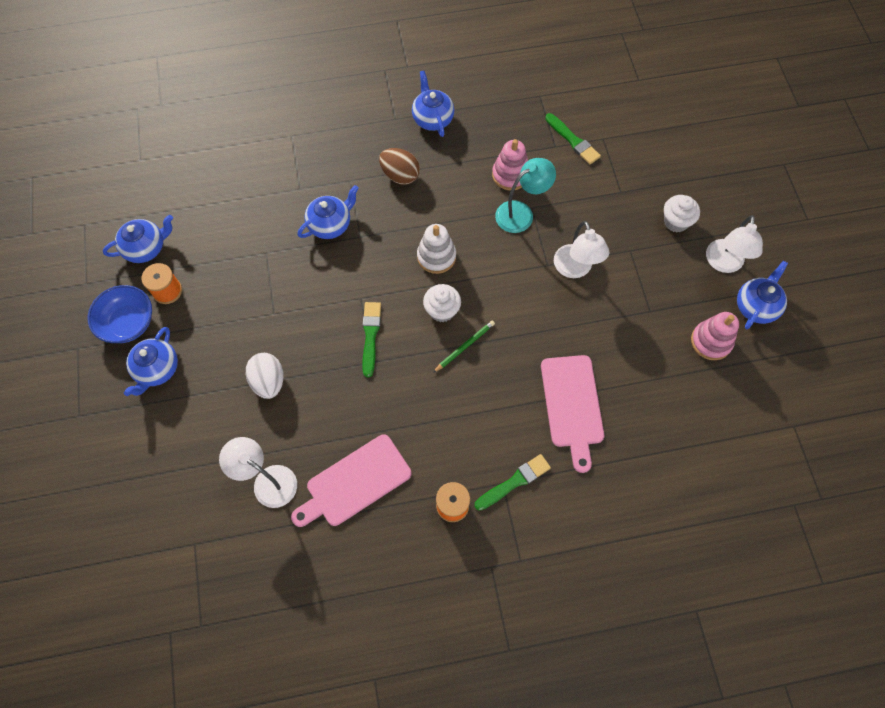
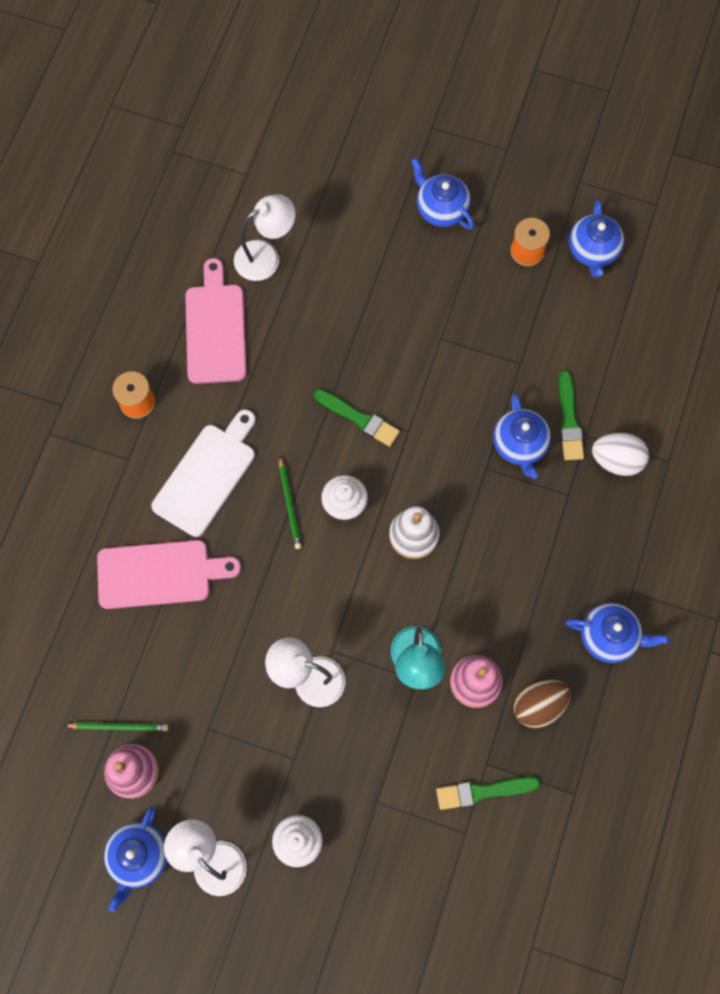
camera: 120 degrees right, 5 degrees up
(128, 323) = (509, 203): blue bowl -> none
(268, 381) = (367, 300): white egg -> white egg (616, 460)
(400, 175) = (545, 554): brown egg -> brown egg (538, 705)
(479, 416) = (207, 476): none -> white cutting board
(514, 482) = (122, 470): green brush -> green brush (569, 420)
(572, 405) = (159, 574): pink cutting board -> pink cutting board turned 150 degrees clockwise
(690, 368) = (119, 726): none -> green pencil
(756, 306) = (139, 857): blue teapot -> blue teapot turned 45 degrees clockwise

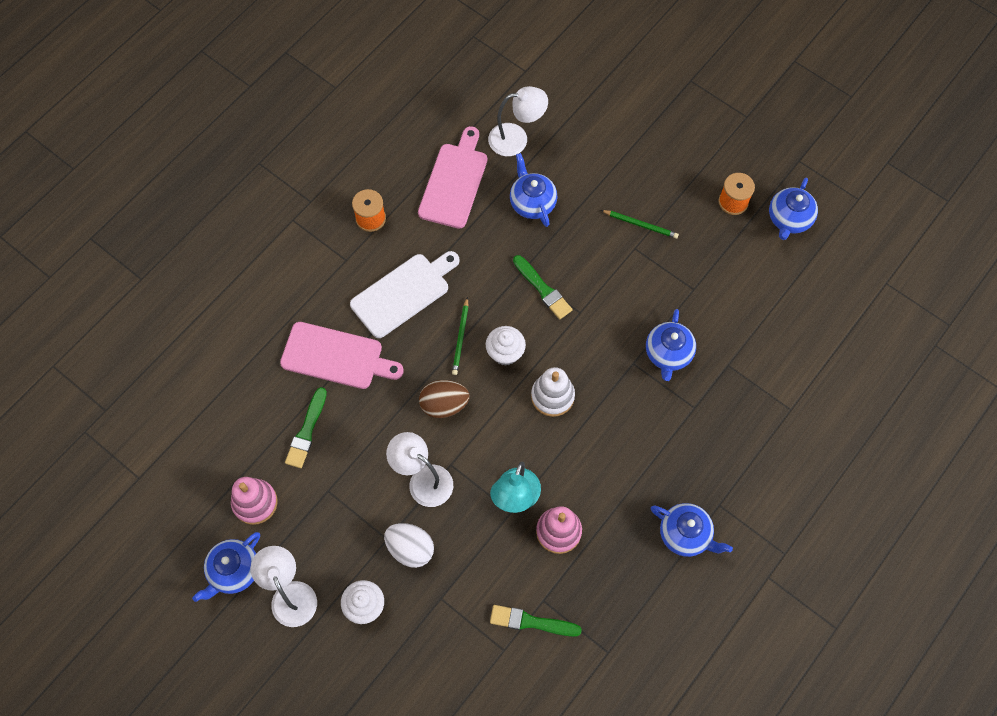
camera: 20 degrees right, 5 degrees down
(119, 726) = (258, 464): green pencil -> green pencil (640, 225)
(441, 209) = (674, 146): blue teapot -> blue teapot (532, 203)
(538, 705) = (604, 569): brown egg -> brown egg (444, 405)
(569, 420) = (717, 348): green brush -> green brush (307, 431)
(616, 460) = (745, 394): white egg -> white egg (410, 549)

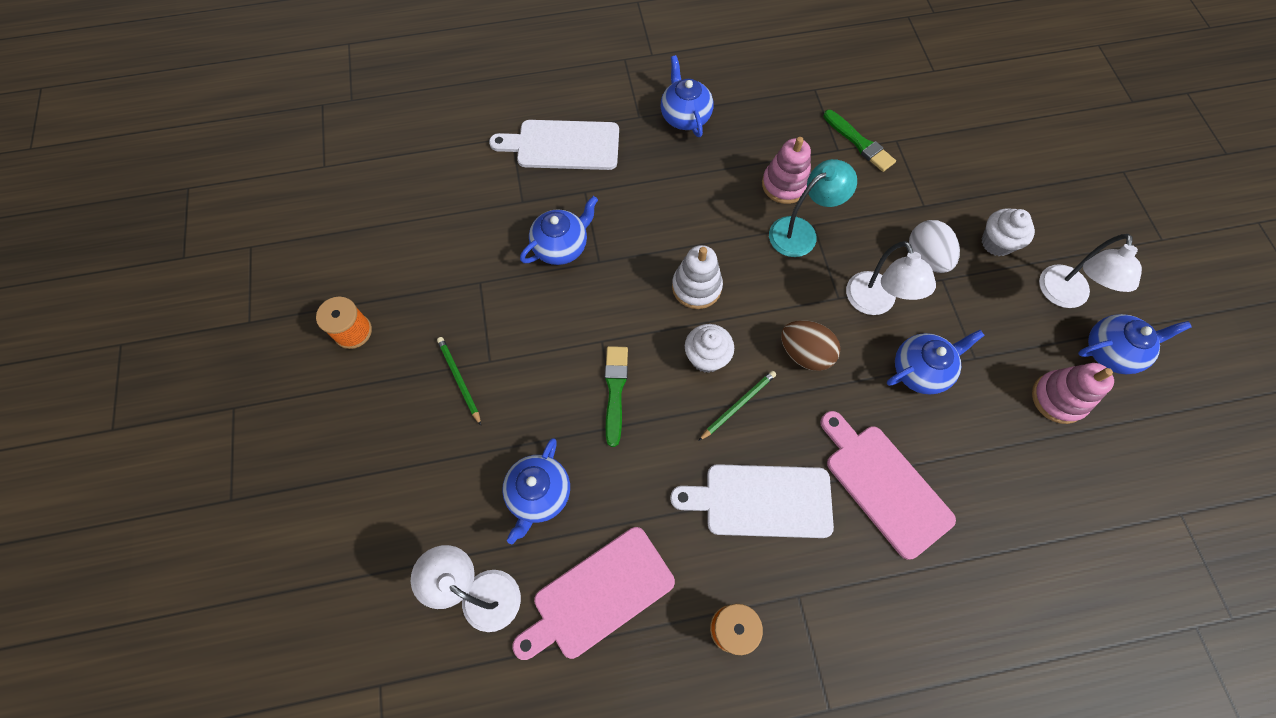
camera: 140 degrees left, 0 degrees up
(307, 431) = (964, 430): green brush -> none
(747, 432) = (563, 145): none -> white cutting board
(789, 219) = (327, 276): blue teapot -> blue teapot (920, 370)

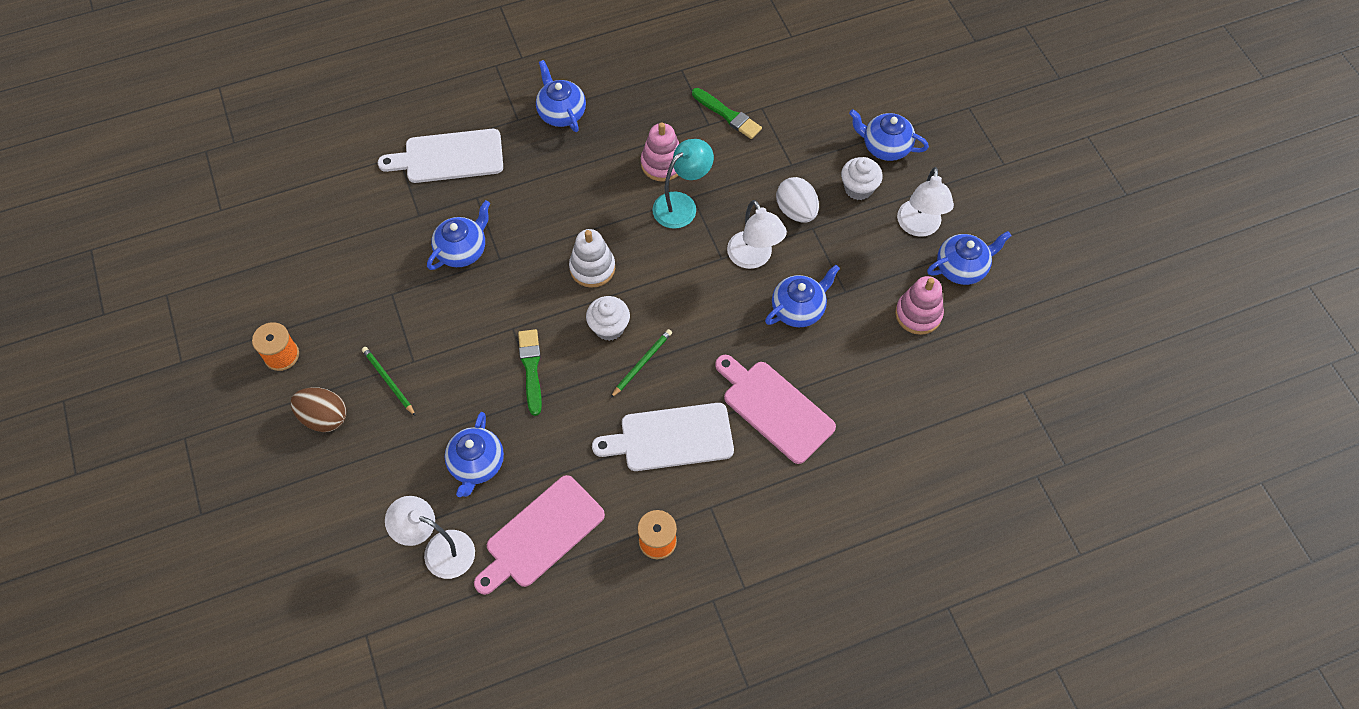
camera: 10 degrees left, 5 degrees down
(805, 353) = (696, 310): brown egg -> brown egg (324, 417)
(1029, 201) = (885, 147): none -> blue teapot

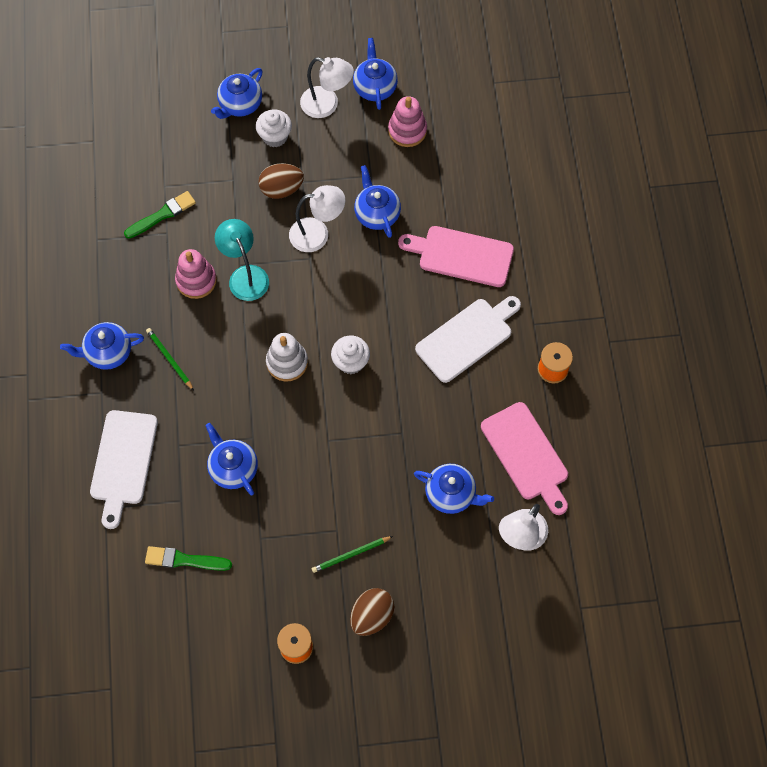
camera: 75 degrees left, 5 degrees up
(531, 369) = (372, 433): green brush -> green brush (185, 560)
(642, 363) = (392, 344): green pencil -> green pencil (169, 359)
(671, 438) = (467, 338): white cutting board -> white cutting board turned 135 degrees counterclockwise
(775, 408) = (461, 256): pink cutting board -> pink cutting board turned 45 degrees clockwise
(796, 211) = (281, 189): white egg -> brown egg

